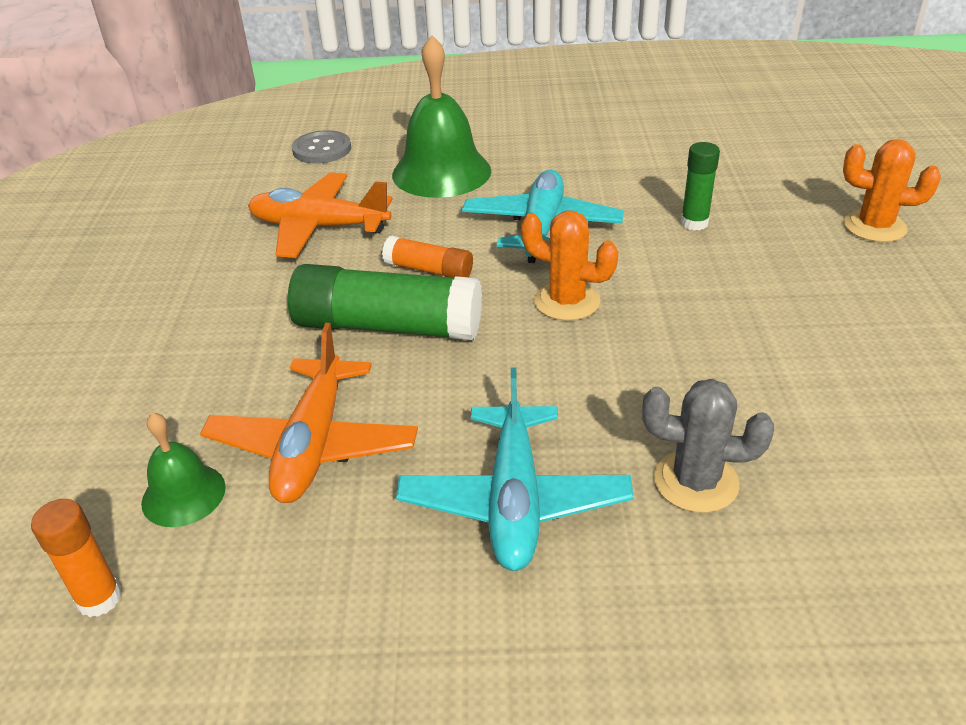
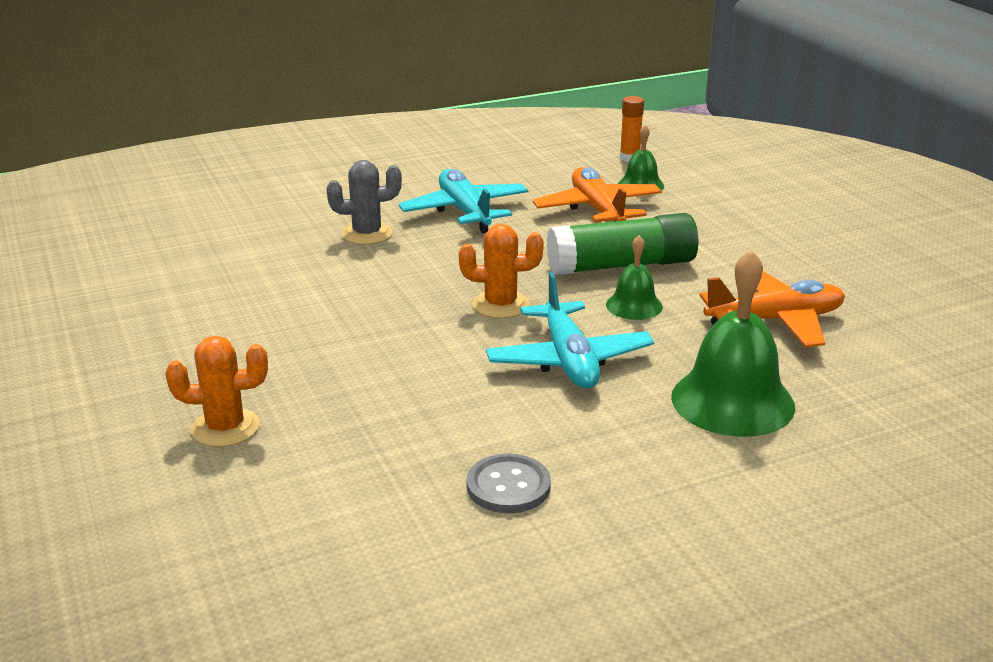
camera: 155 degrees right, 10 degrees down
(322, 149) = (907, 403): grey button -> grey button (508, 486)
(429, 270) = (634, 305): orange glue stick -> green bell
(694, 223) = (418, 394): green glue stick -> none

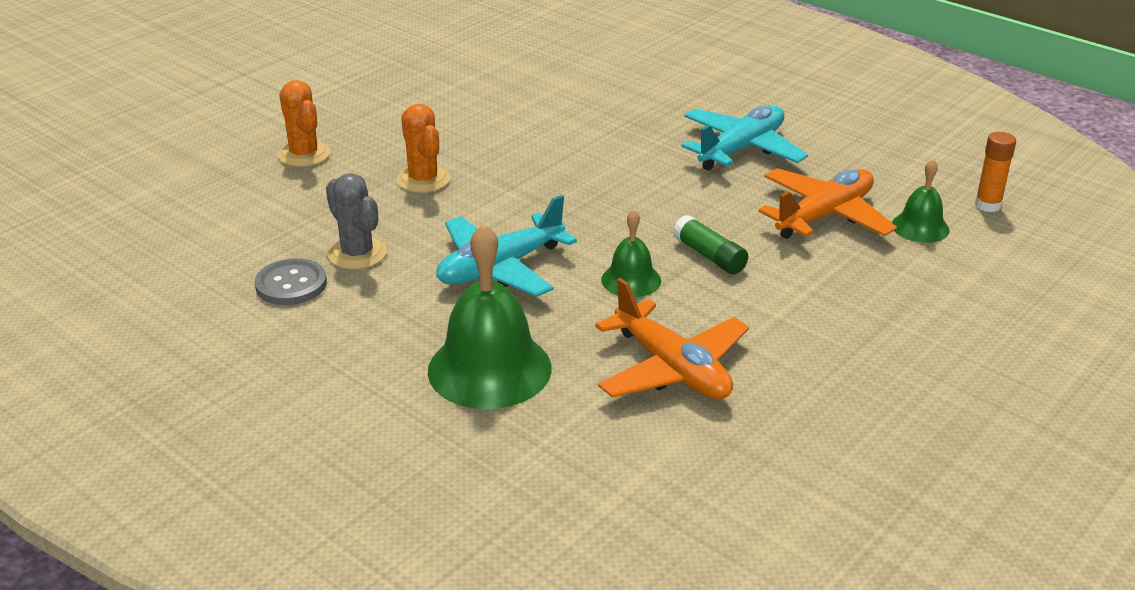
camera: 65 degrees right, 5 degrees up
(367, 234) = (646, 118): grey cactus -> grey cactus (357, 254)
(500, 305) = (572, 212): orange cactus -> orange cactus (423, 179)
(621, 266) = (709, 256): green glue stick -> green glue stick, size x0.52

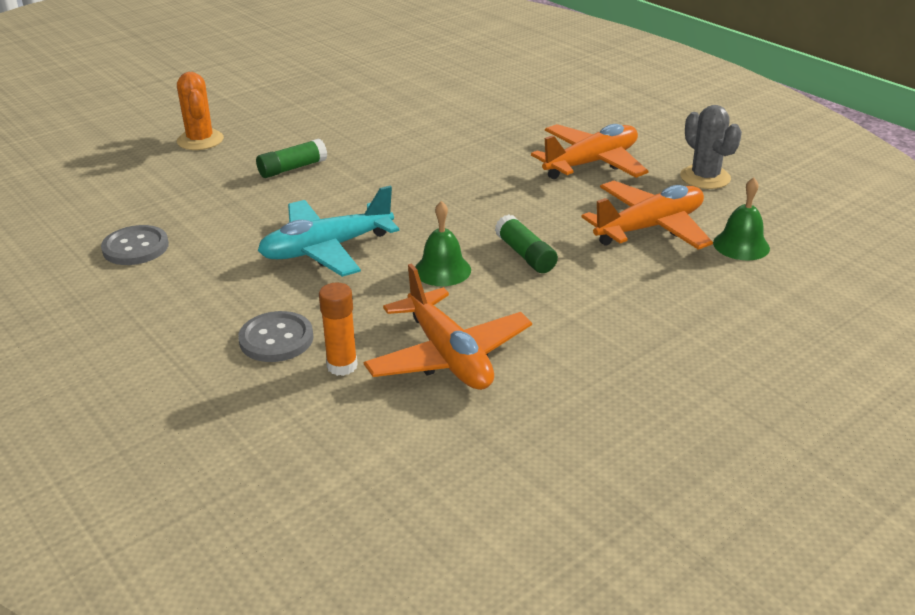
camera: 10 degrees right, 0 degrees up
(357, 254) = (205, 226): grey cactus -> grey cactus (705, 177)
(423, 179) = (292, 168): orange cactus -> green glue stick
(489, 369) = (276, 339): green bell -> grey button
(741, 149) = (591, 163): turquoise plane -> orange plane
(987, 205) = (815, 230): orange glue stick -> orange glue stick (342, 366)

